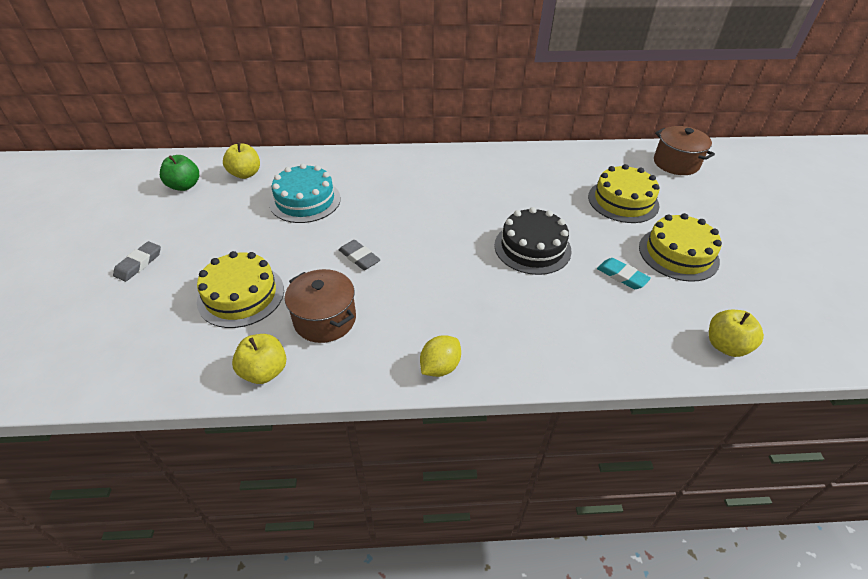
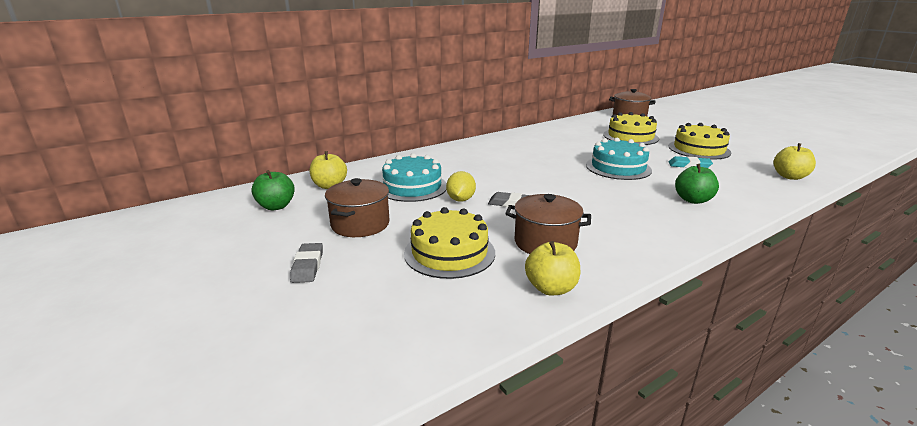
camera: 30 degrees left, 20 degrees down
(217, 232) = (360, 224): none -> brown pot
(440, 367) = (669, 238): yellow lemon -> yellow lemon (460, 199)
(532, 247) = (618, 167): black cake -> turquoise cake
(542, 329) = (693, 200): none -> green apple

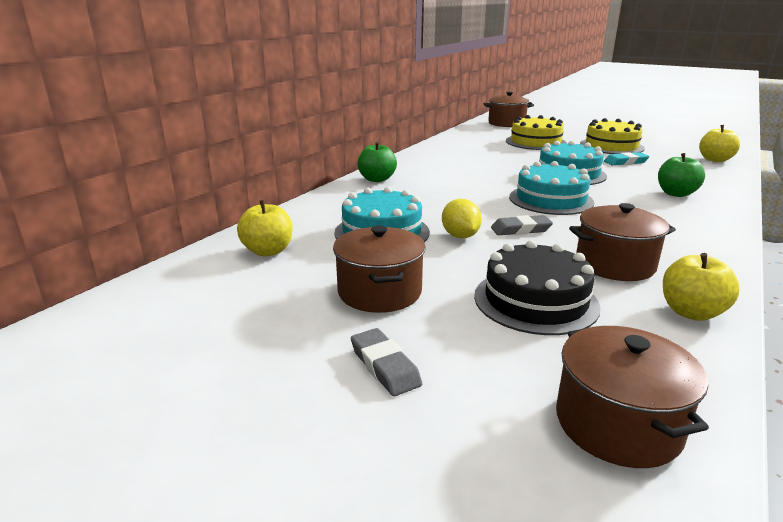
camera: 25 degrees left, 0 degrees up
(276, 206) = (224, 295): green apple -> green apple (377, 179)
(391, 335) = (617, 424): none -> brown pot
(449, 253) = (535, 300): yellow cake -> black cake
(570, 186) = (550, 199): none -> turquoise cake

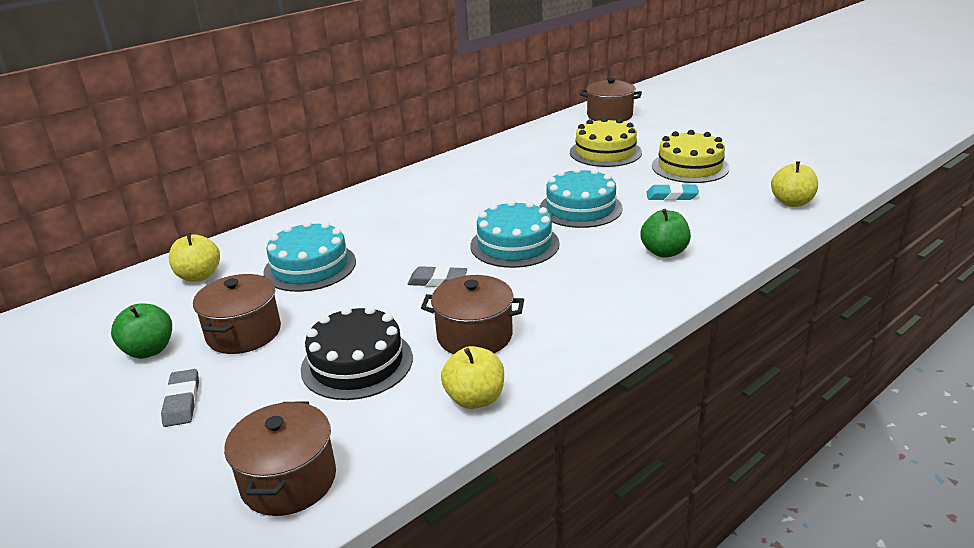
camera: 20 degrees right, 5 degrees up
(377, 179) = (373, 196): green apple -> green apple (149, 350)
(460, 236) = (373, 281): yellow lemon -> none

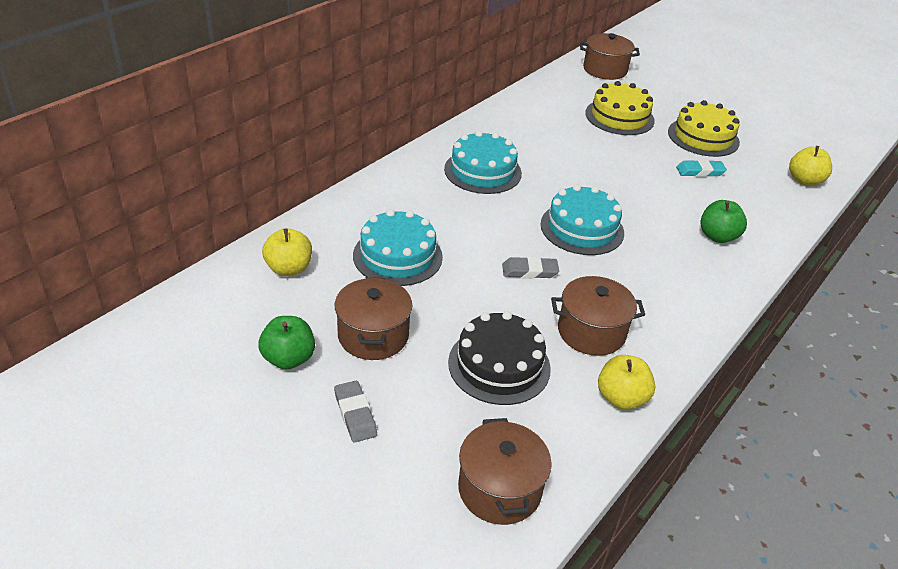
camera: 15 degrees left, 10 degrees up
(580, 208) = (624, 185): turquoise cake -> turquoise cake (482, 171)

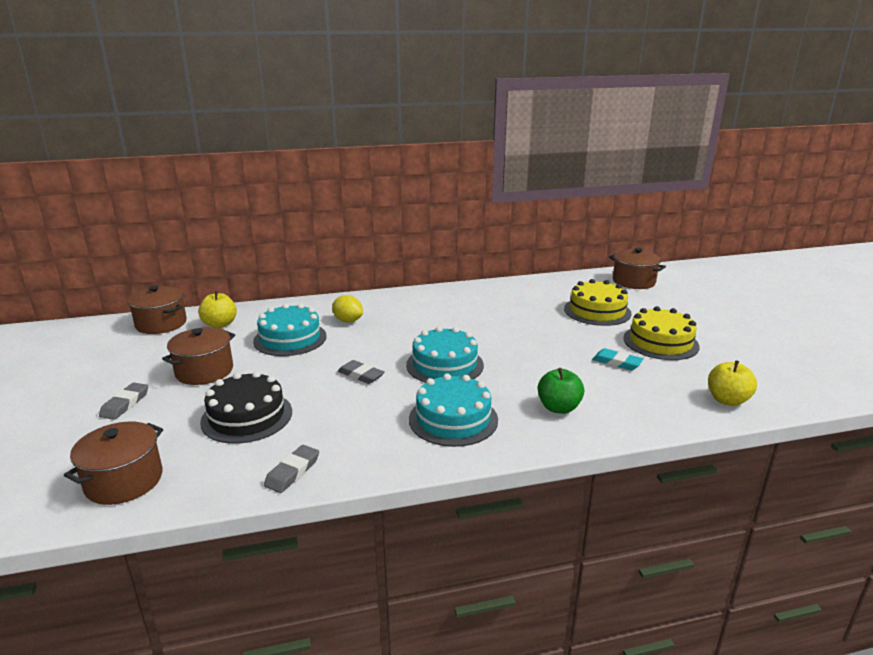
camera: 40 degrees right, 15 degrees down
(288, 359) = (143, 364): green apple -> none
(422, 209) = (348, 321): none -> yellow lemon
(482, 171) = (426, 313): turquoise cake -> turquoise cake (453, 419)
(591, 332) = (342, 425): brown pot -> brown pot (161, 324)
(621, 398) = (292, 472): yellow apple -> grey eraser

